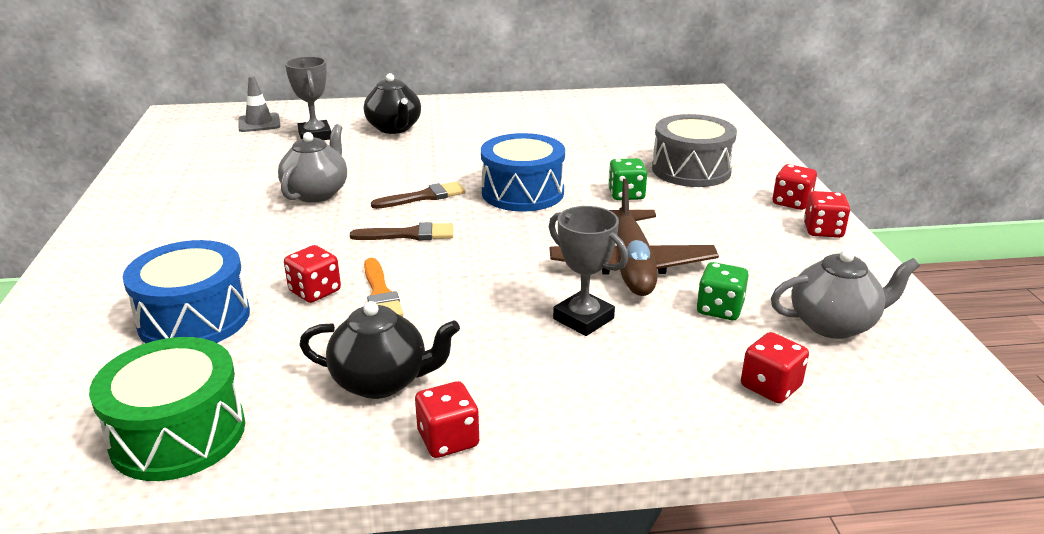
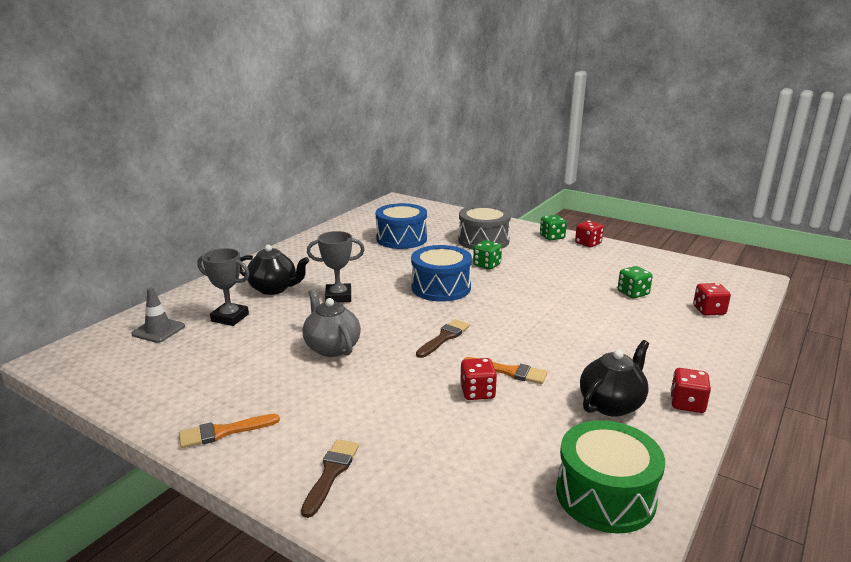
camera: 50 degrees left, 5 degrees down
(130, 209) = (223, 432): none -> orange brush
(194, 319) = (458, 449): blue drum -> blue drum (401, 239)
(424, 197) = (398, 315): brown brush -> brown brush (331, 473)
(583, 319) = (606, 326): grey trophy -> grey trophy (338, 297)
(631, 266) = (567, 294): brown plane -> none
(791, 202) = (552, 237): red dice -> green dice
(834, 324) = (671, 277): grey teapot -> none

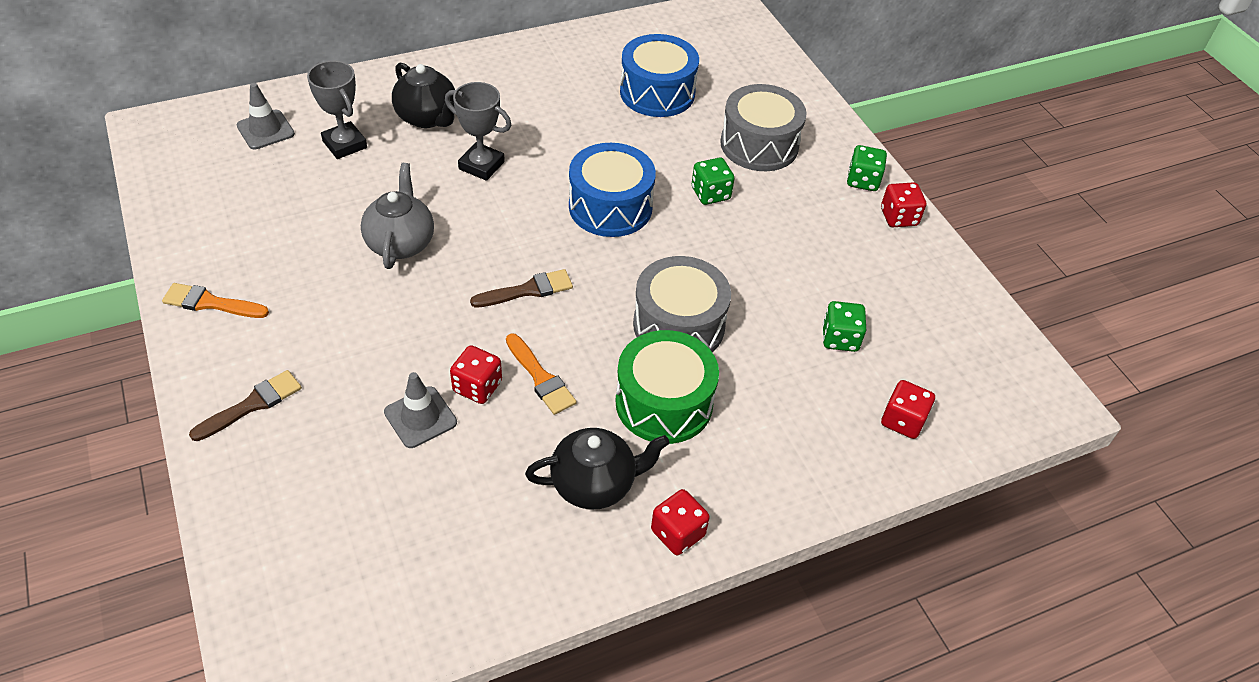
camera: 30 degrees right, 25 degrees up
(462, 423) = (420, 417): none -> grey traffic cone
(549, 319) = (678, 325): none -> grey drum
(605, 495) = (453, 580): green drum -> green drum (664, 403)

